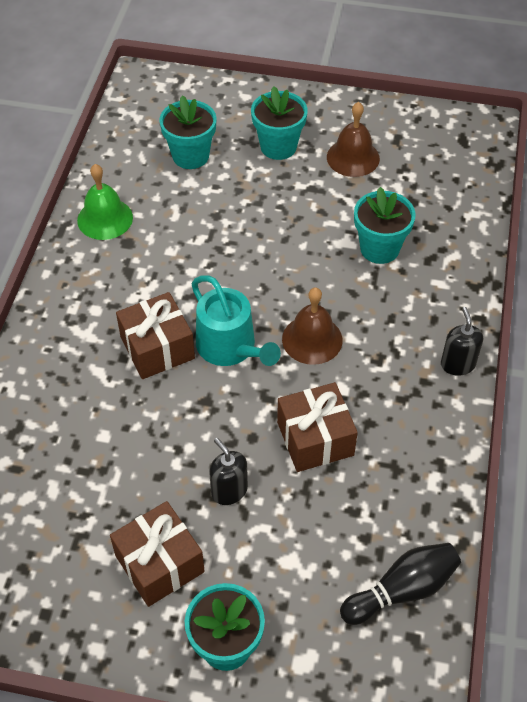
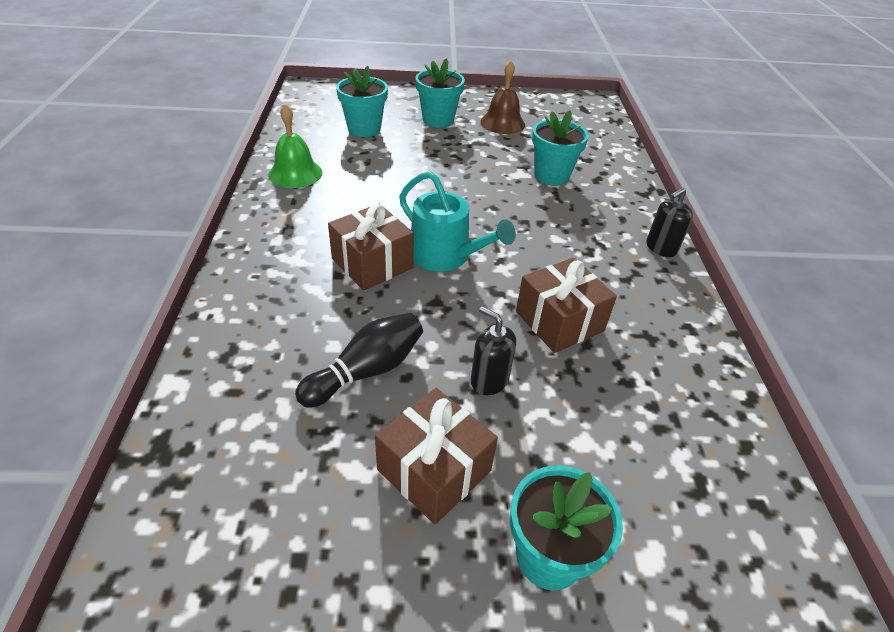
camera: 15 degrees left, 10 degrees down
(312, 339) = (521, 242): brown bell -> none
(402, 590) = (718, 453): black bowling pin -> black bowling pin (366, 371)
(457, 364) = (661, 248): black soap dispenser -> black soap dispenser turned 105 degrees counterclockwise

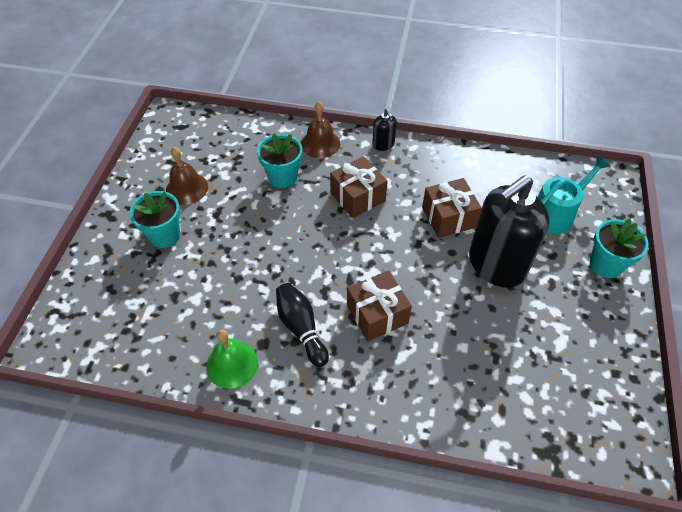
camera: 75 degrees left, 10 degrees up
(364, 129) = (163, 299): turquoise flower pot -> none
(366, 371) = (487, 329): black bowling pin -> black bowling pin (301, 328)
(434, 470) = (560, 303): brown gift -> brown gift (358, 197)
(445, 256) = (375, 266): turquoise watering can -> turquoise watering can (555, 214)
(489, 380) = (496, 265): black soap dispenser -> black soap dispenser, size x2.36
(624, 196) = (320, 143): none -> brown bell

